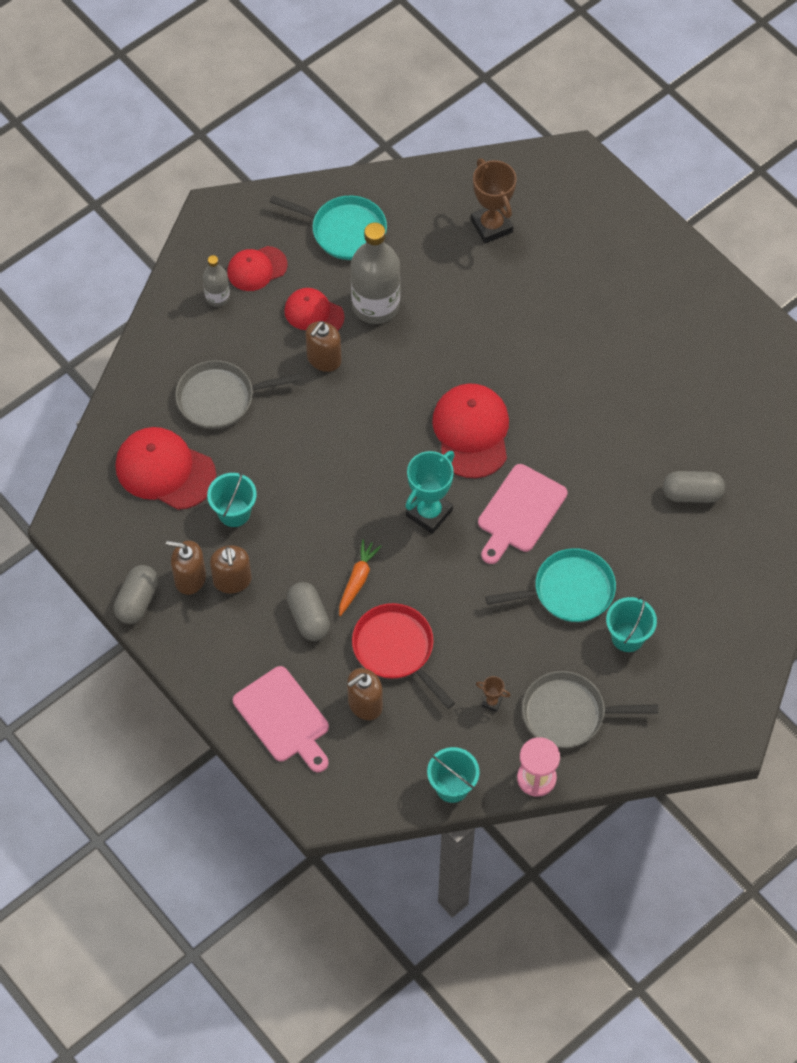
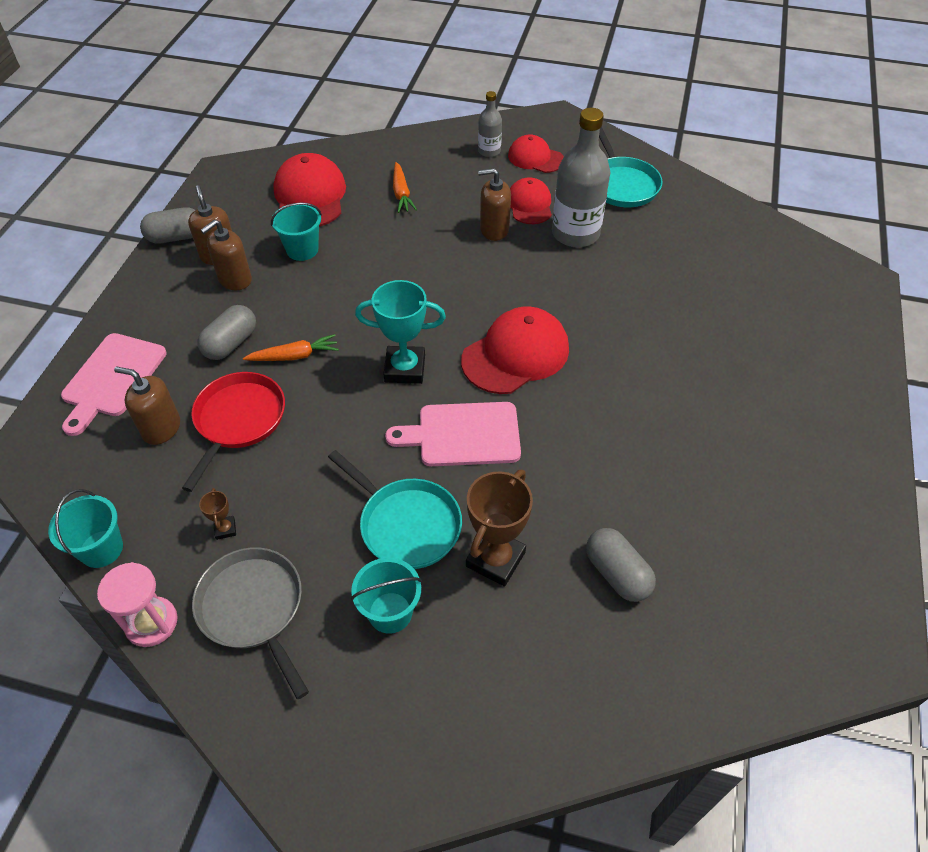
camera: 55 degrees right, 10 degrees down
(220, 398) = (401, 193): grey pan -> orange carrot
(491, 226) = (730, 262): brown trophy -> brown trophy (495, 559)

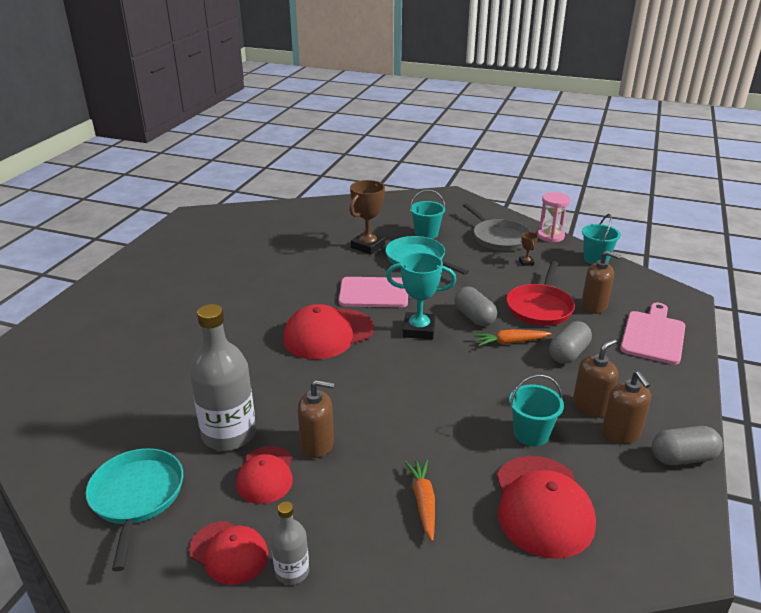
camera: 175 degrees left, 20 degrees down
(617, 573) = (303, 239): grey capsule -> grey capsule (474, 317)

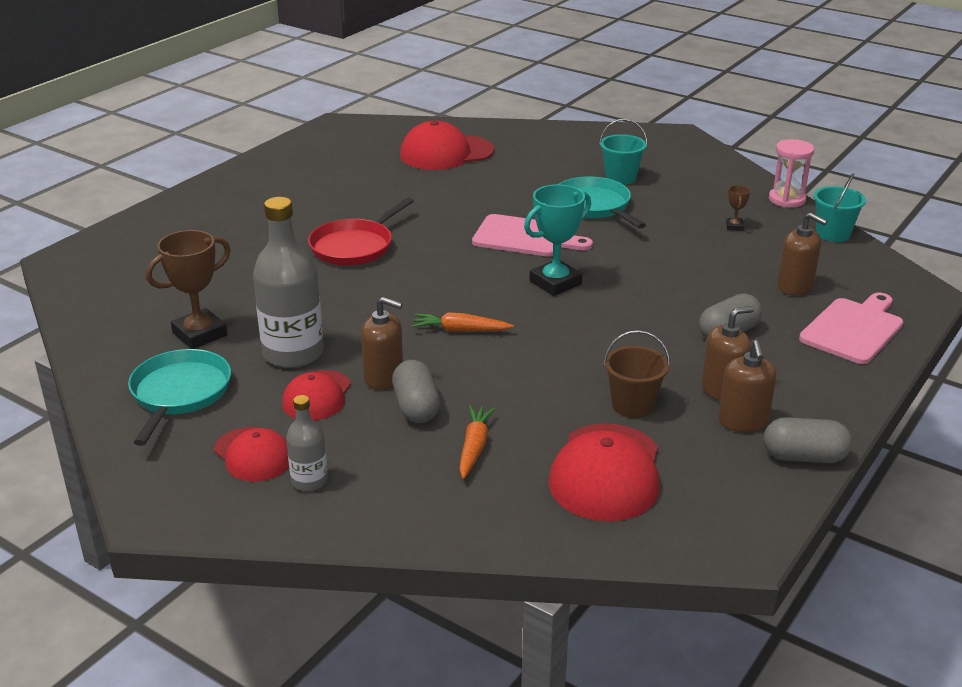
camera: 15 degrees right, 0 degrees up
(328, 334) = (445, 273): red cap -> red cap (446, 153)
(368, 246) = (538, 184): brown trophy -> brown trophy (200, 334)
(419, 330) = (555, 283): turquoise trophy -> turquoise trophy turned 60 degrees counterclockwise
(474, 317) = (631, 278): grey capsule -> grey capsule (416, 407)
(499, 238) = (714, 193): grey pan -> none
(510, 342) = (662, 311): orange carrot -> orange carrot (460, 330)
(531, 434) = (633, 405): turquoise bucket -> brown bucket
(540, 307) = (722, 279): red pan -> red pan (354, 247)

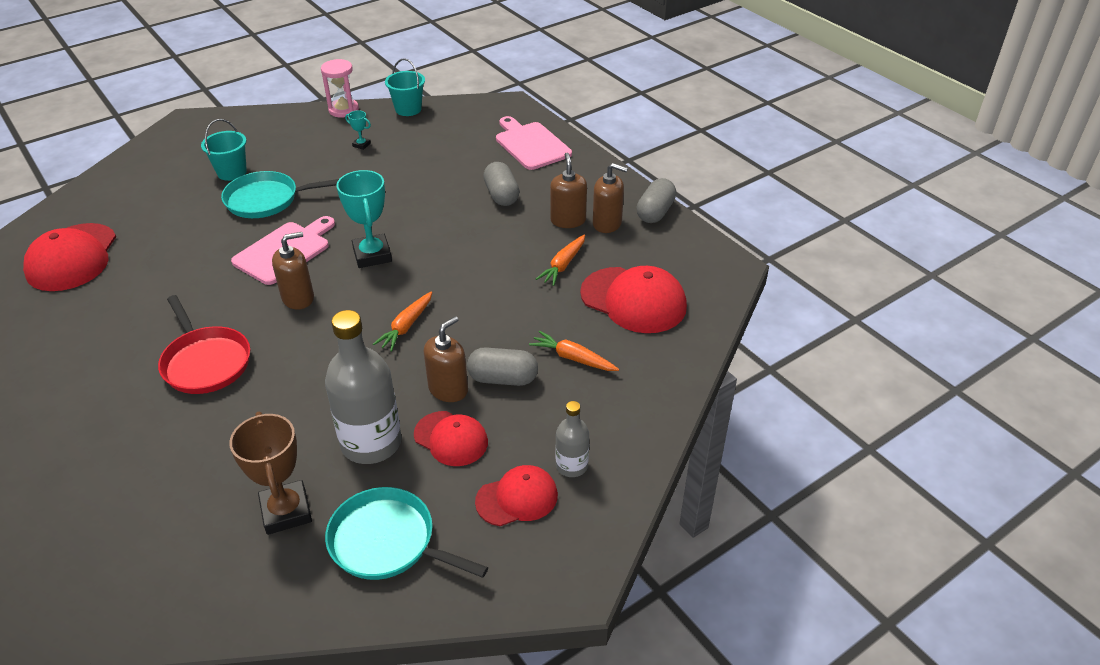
camera: 70 degrees left, 10 degrees up
(633, 405) = (563, 265): brown bucket -> orange carrot
(734, 226) = (361, 145): brown trophy -> turquoise trophy
(795, 287) = (464, 148): brown soap dispenser -> brown soap dispenser (298, 298)

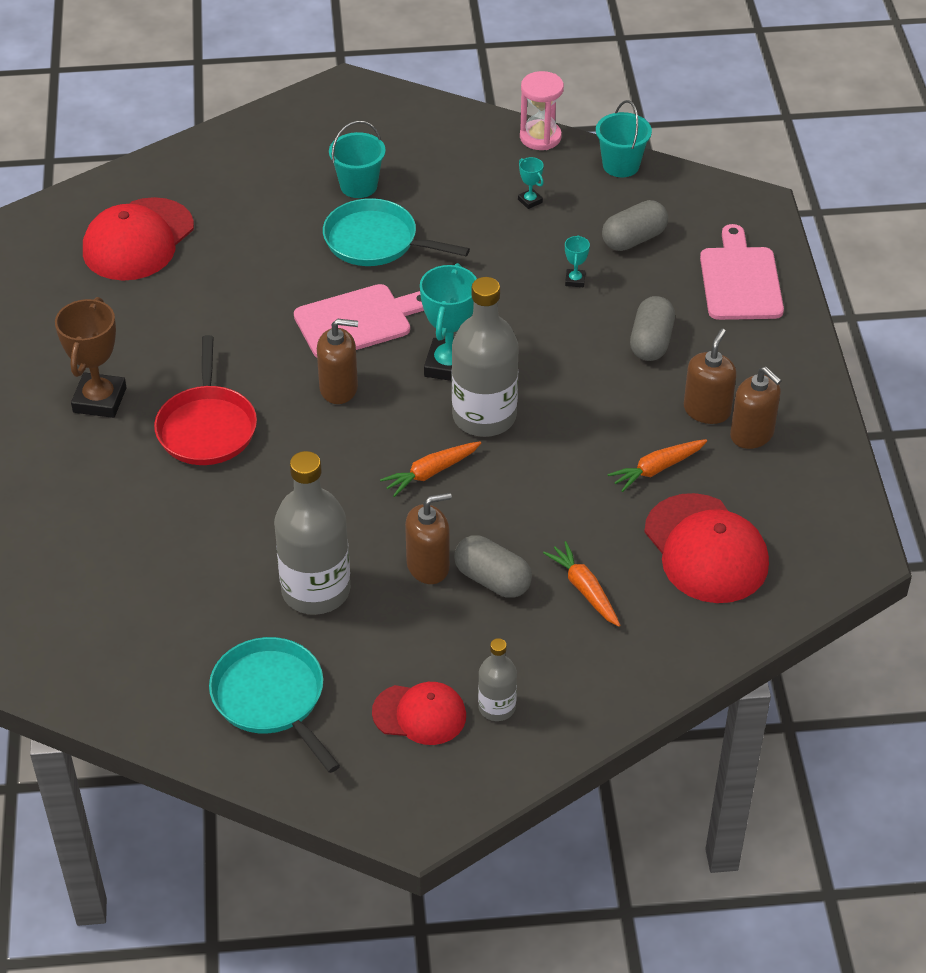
camera: 30 degrees right, 5 degrees up
(286, 511) = (198, 624): brown trophy -> brown trophy (99, 400)
(420, 277) = (484, 416): none -> grey bottle
(424, 178) = (575, 280): none -> turquoise trophy
(451, 438) = (396, 622): red cap -> none
(655, 212) = (825, 443): grey capsule -> grey capsule (634, 239)

